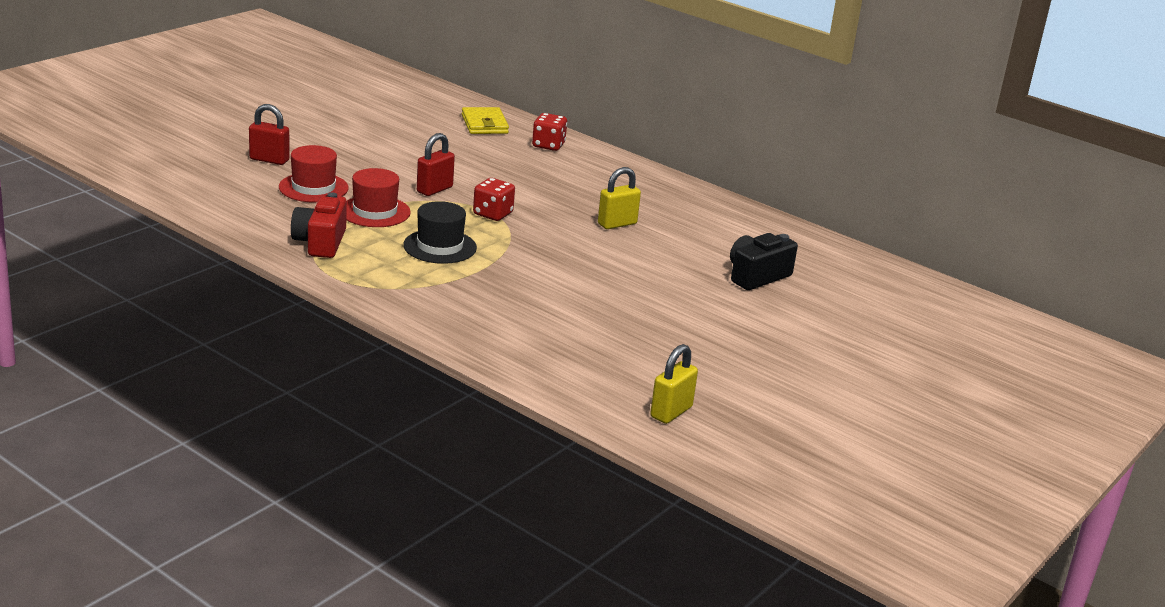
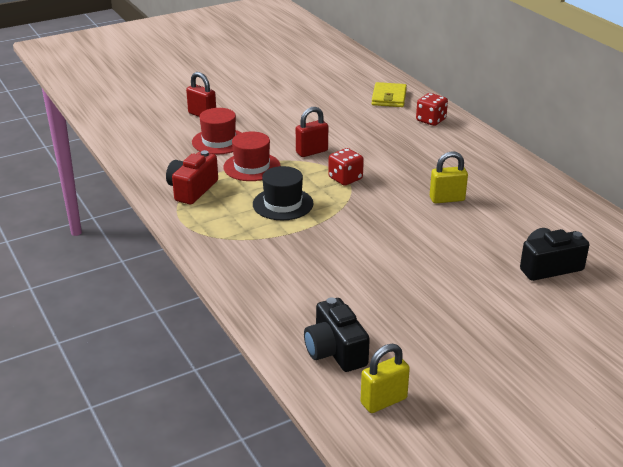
camera: 25 degrees right, 5 degrees up
(595, 377) = (335, 351): none -> black camera

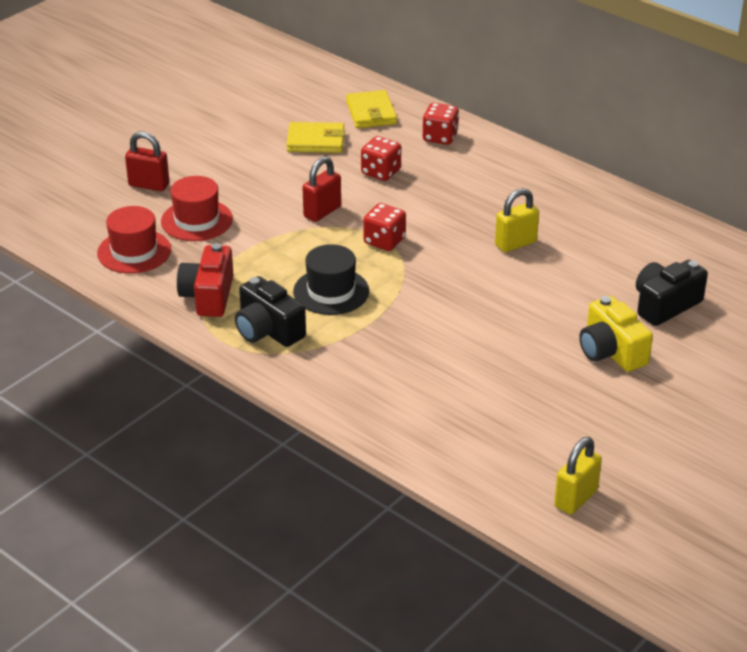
camera: 20 degrees left, 5 degrees up
(252, 167) = (261, 248): red hat -> red hat (134, 251)
(335, 351) = (496, 457): black camera -> black camera (268, 330)
(337, 108) = (315, 141): none -> yellow wallet
(372, 134) = (381, 172): none -> red dice
(482, 292) = (611, 351): none -> yellow camera

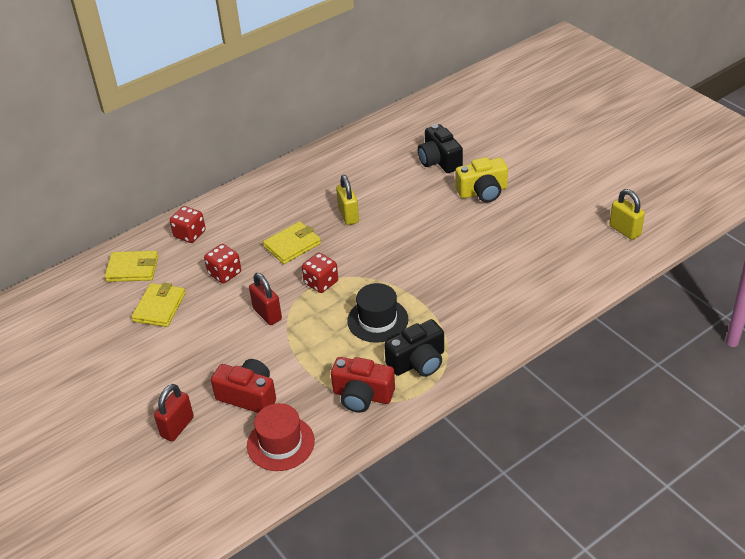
camera: 75 degrees left, 5 degrees up
(196, 220) = (248, 396): red hat -> red camera
(444, 210) = (292, 245): none -> yellow wallet

